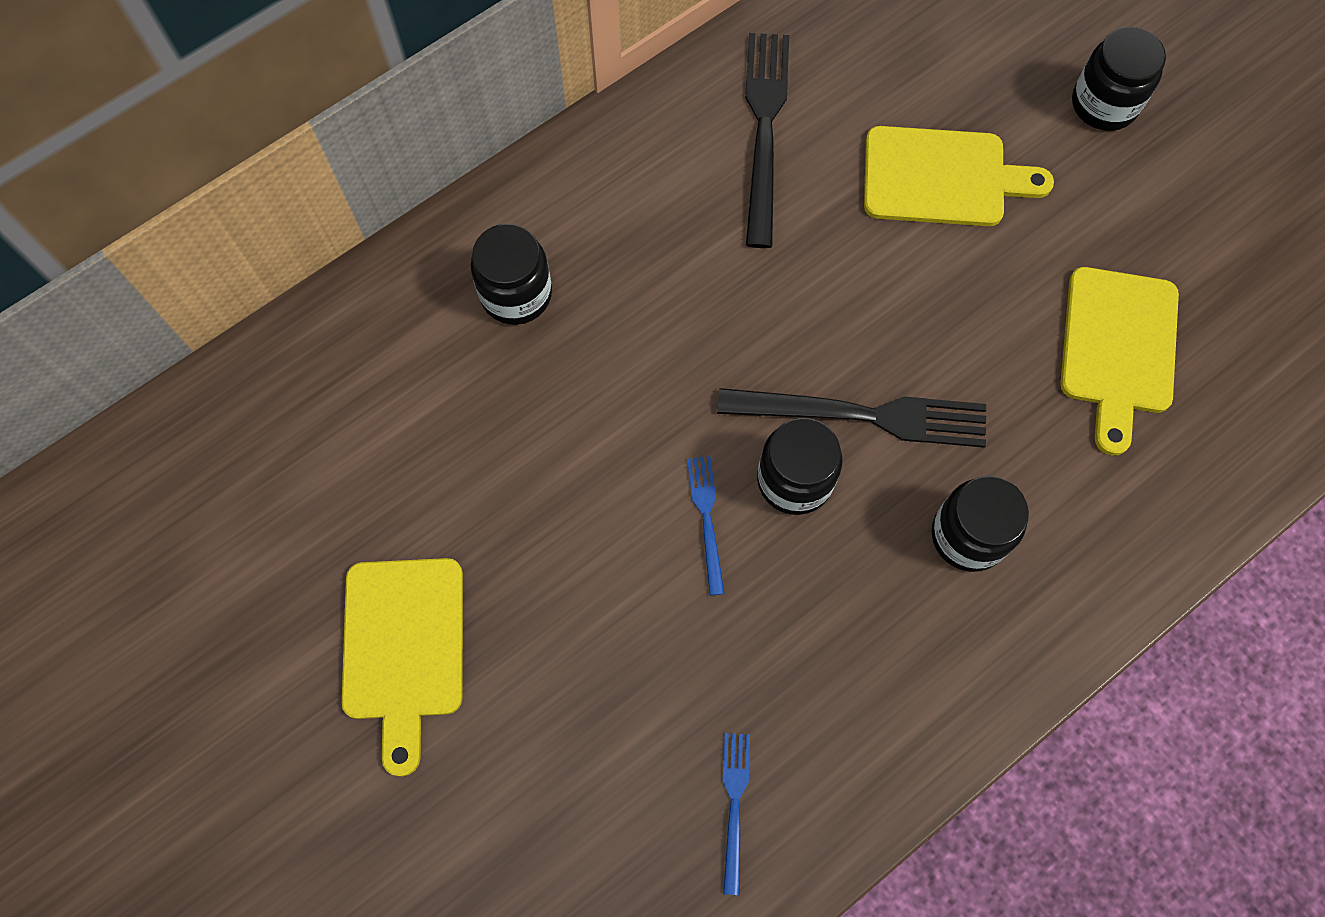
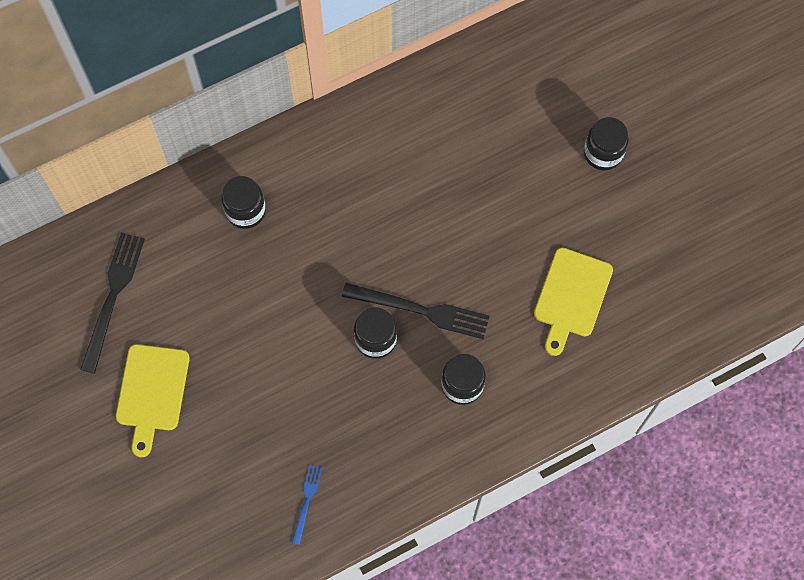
camera: 10 degrees right, 0 degrees up
(706, 519) = (324, 352): blue fork -> none
(764, 129) = (404, 137): black fork -> black fork (113, 297)
(942, 178) = (498, 182): yellow cutting board -> none

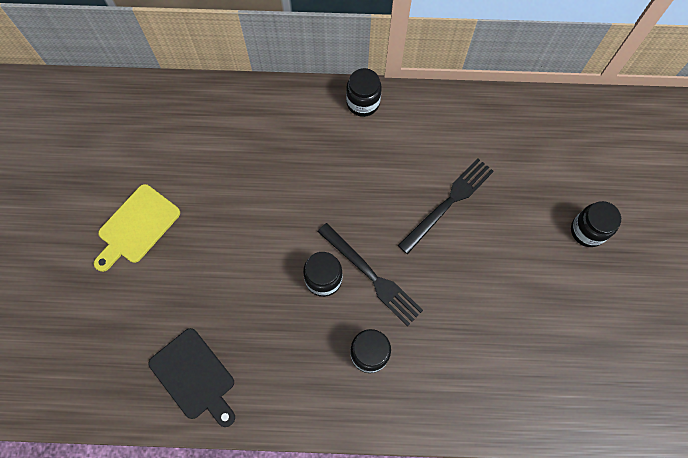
camera: 30 degrees right, 0 degrees up
(113, 297) = (155, 142): black fork -> black fork (448, 203)
(245, 211) = (286, 131): black jar -> black jar (363, 103)
(307, 501) = (194, 376): blue fork -> black cutting board
(571, 297) = (498, 332): yellow cutting board -> none

